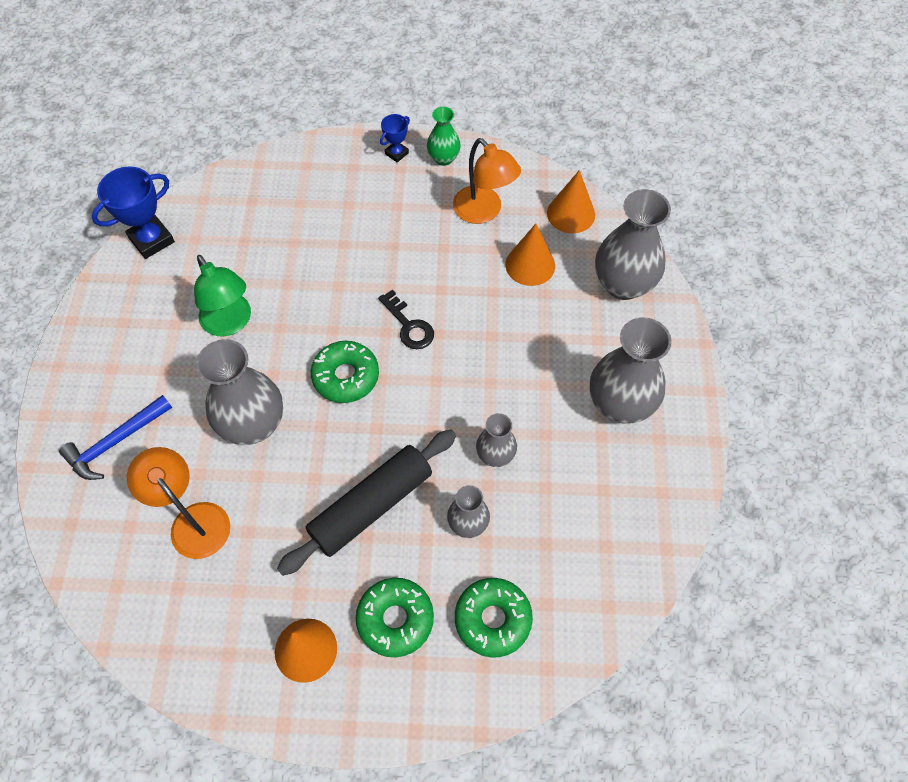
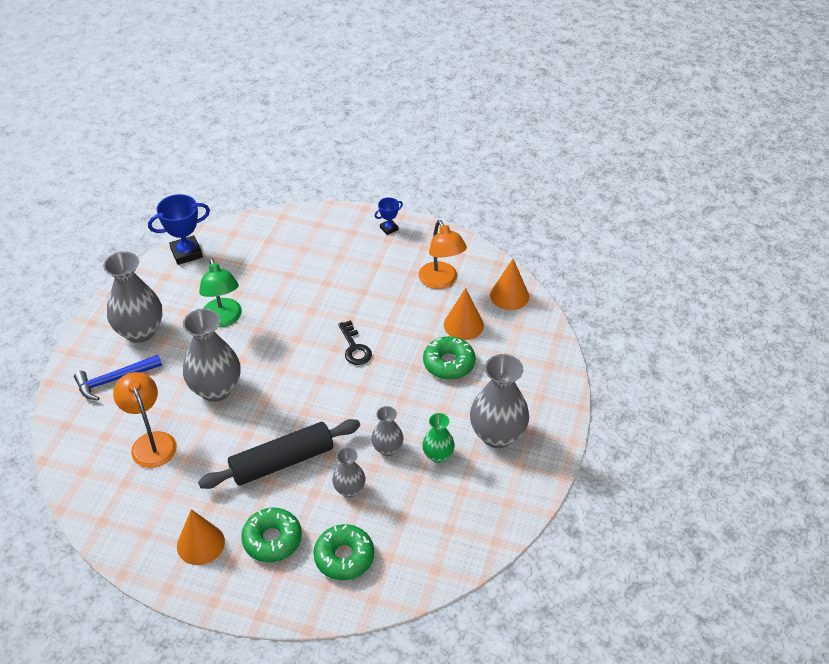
camera: 15 degrees right, 15 degrees down
(346, 376) = (295, 372): green donut -> green donut (449, 363)
(443, 158) = (424, 238): green vase -> green vase (438, 455)
(623, 284) = (532, 353): grey vase -> grey vase (140, 331)

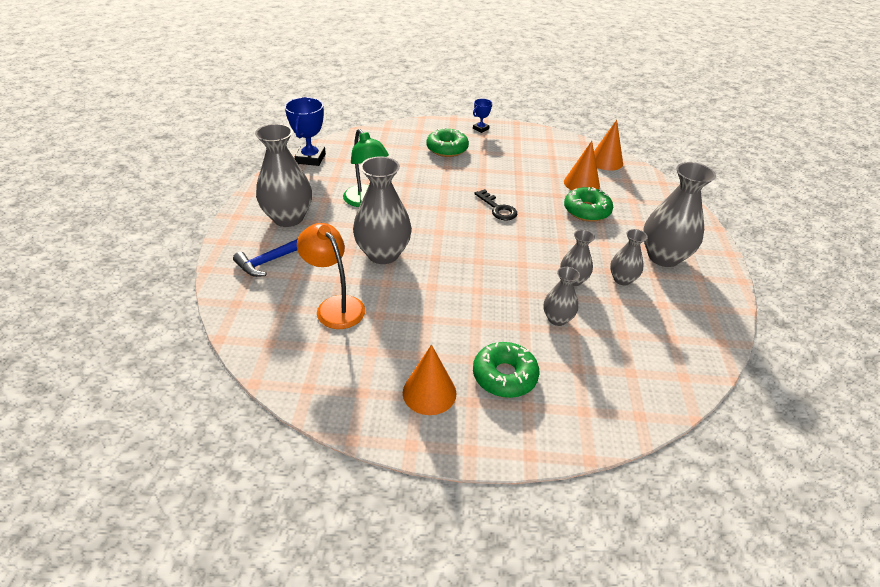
camera: 15 degrees left, 5 degrees down
(186, 253) = (310, 158): blue trophy -> blue trophy turned 45 degrees counterclockwise
(282, 462) = (478, 304): black rolling pin -> none
(344, 557) = (587, 380): green donut -> green donut (447, 149)
(438, 455) = (622, 279): green vase -> grey vase
(441, 281) = (544, 157): orange lamp -> none

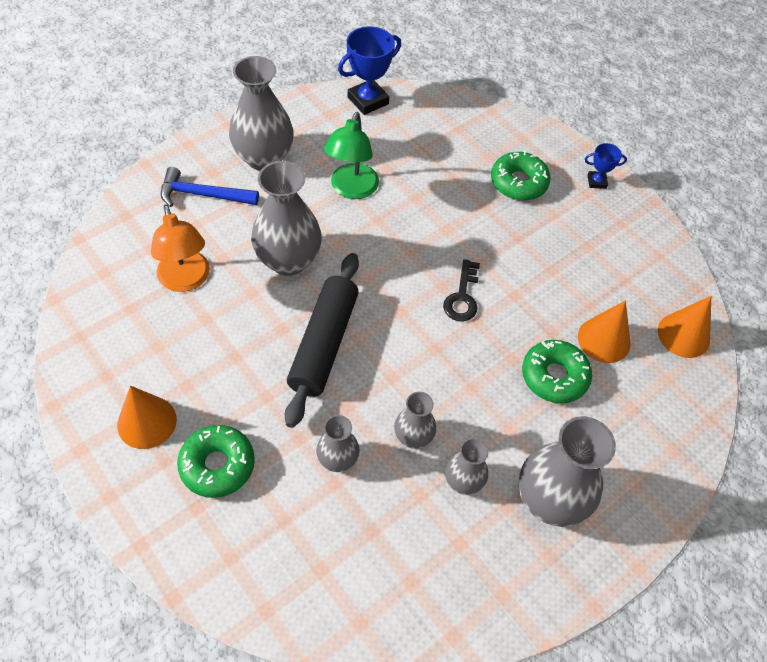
camera: 45 degrees right, 15 degrees up
(335, 306) = (186, 280): orange lamp -> orange lamp turned 150 degrees clockwise
(466, 276) = (324, 344): none -> black rolling pin

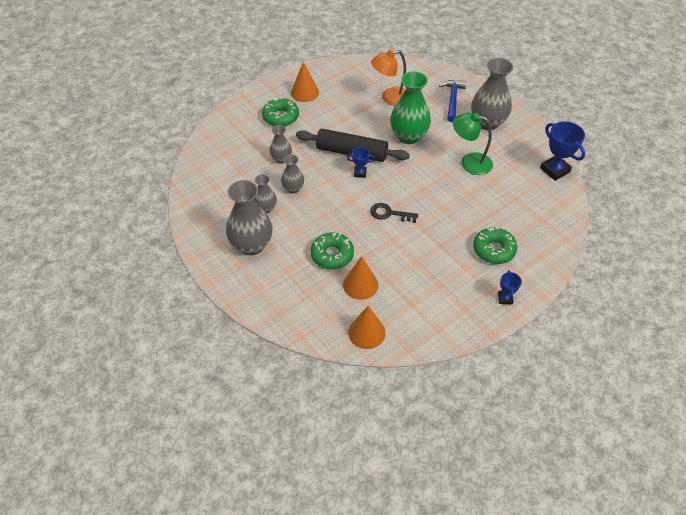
camera: 95 degrees right, 5 degrees down
(288, 260) = (408, 136): grey vase -> green vase
(374, 333) = (360, 173): none -> blue trophy

